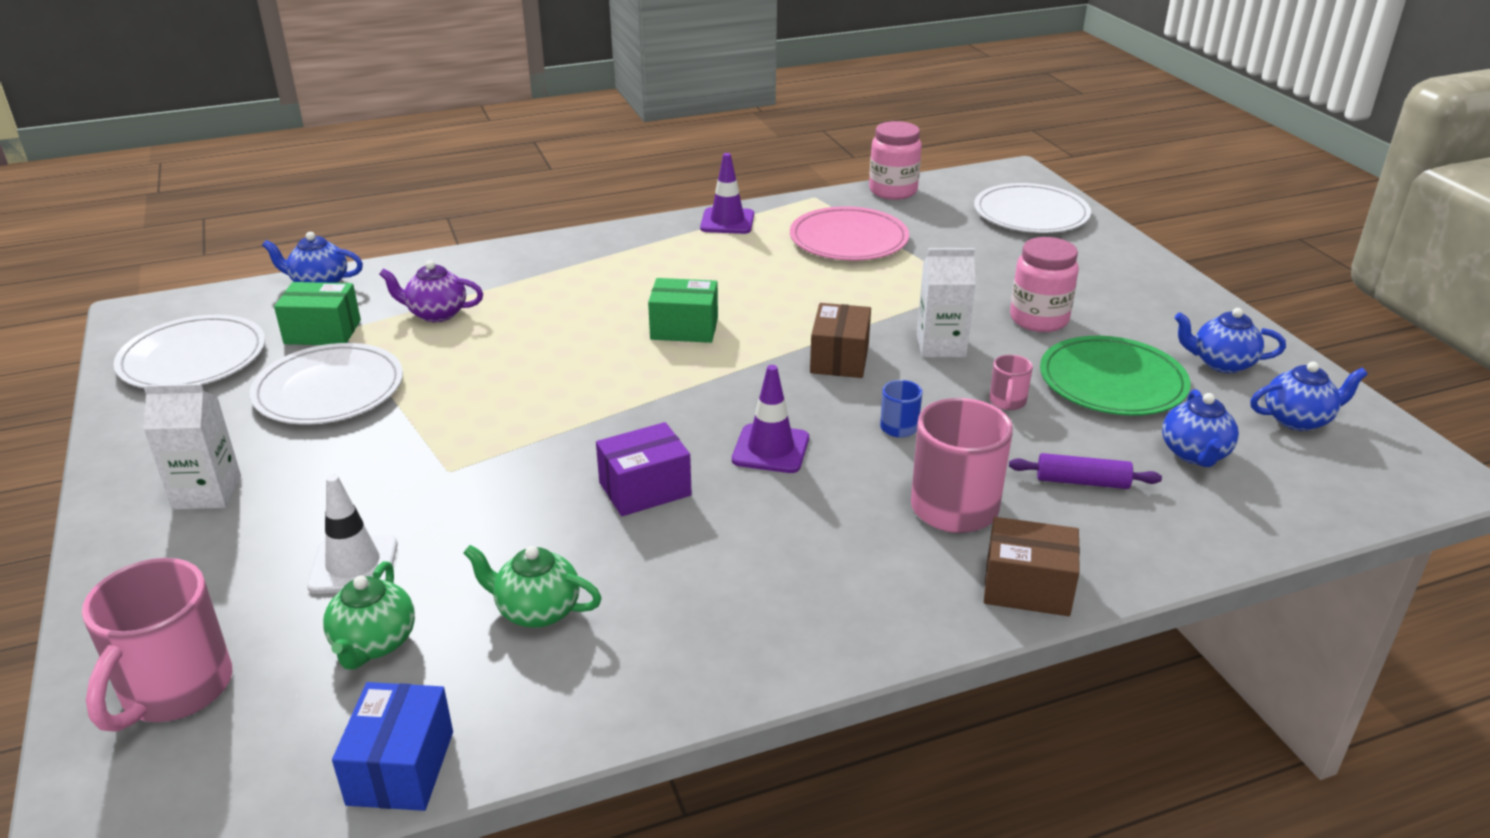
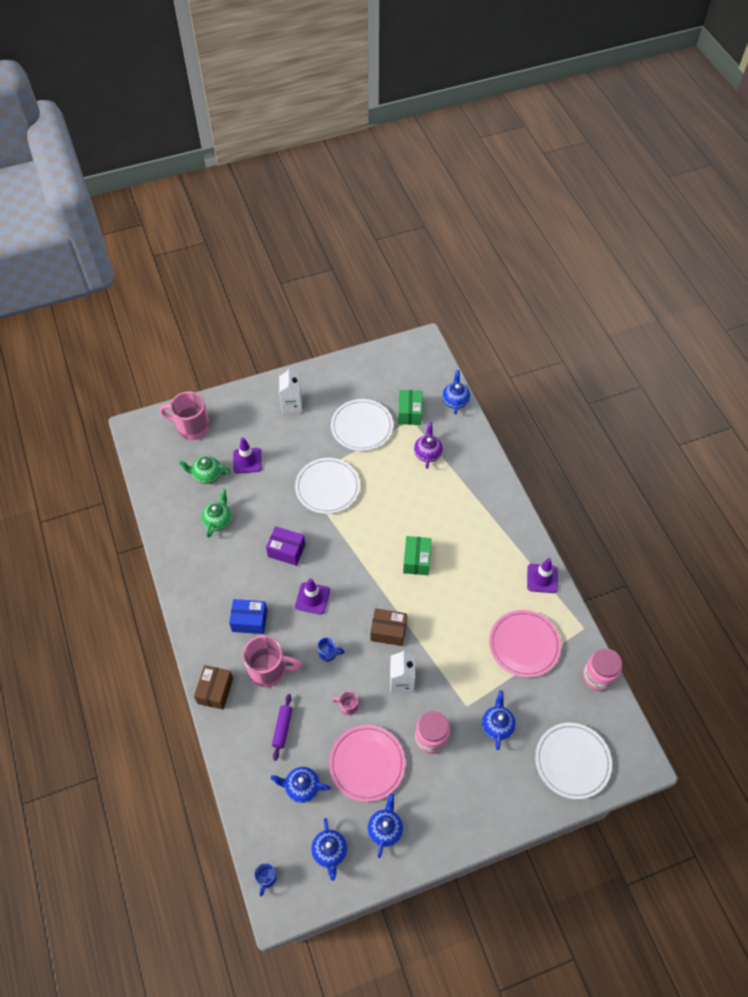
camera: 90 degrees right, 25 degrees up
(193, 358) = (386, 373): white plate -> white plate (327, 487)
(353, 565) = (247, 460): white traffic cone -> purple traffic cone
(400, 767) = (153, 493): blue box -> blue box (249, 621)
(645, 489) = (286, 550): purple box -> purple box turned 45 degrees counterclockwise
(995, 264) = (497, 725): none -> blue teapot
(1112, 381) = (367, 763): green plate -> pink plate
(1398, 492) = (266, 878): none -> blue mug

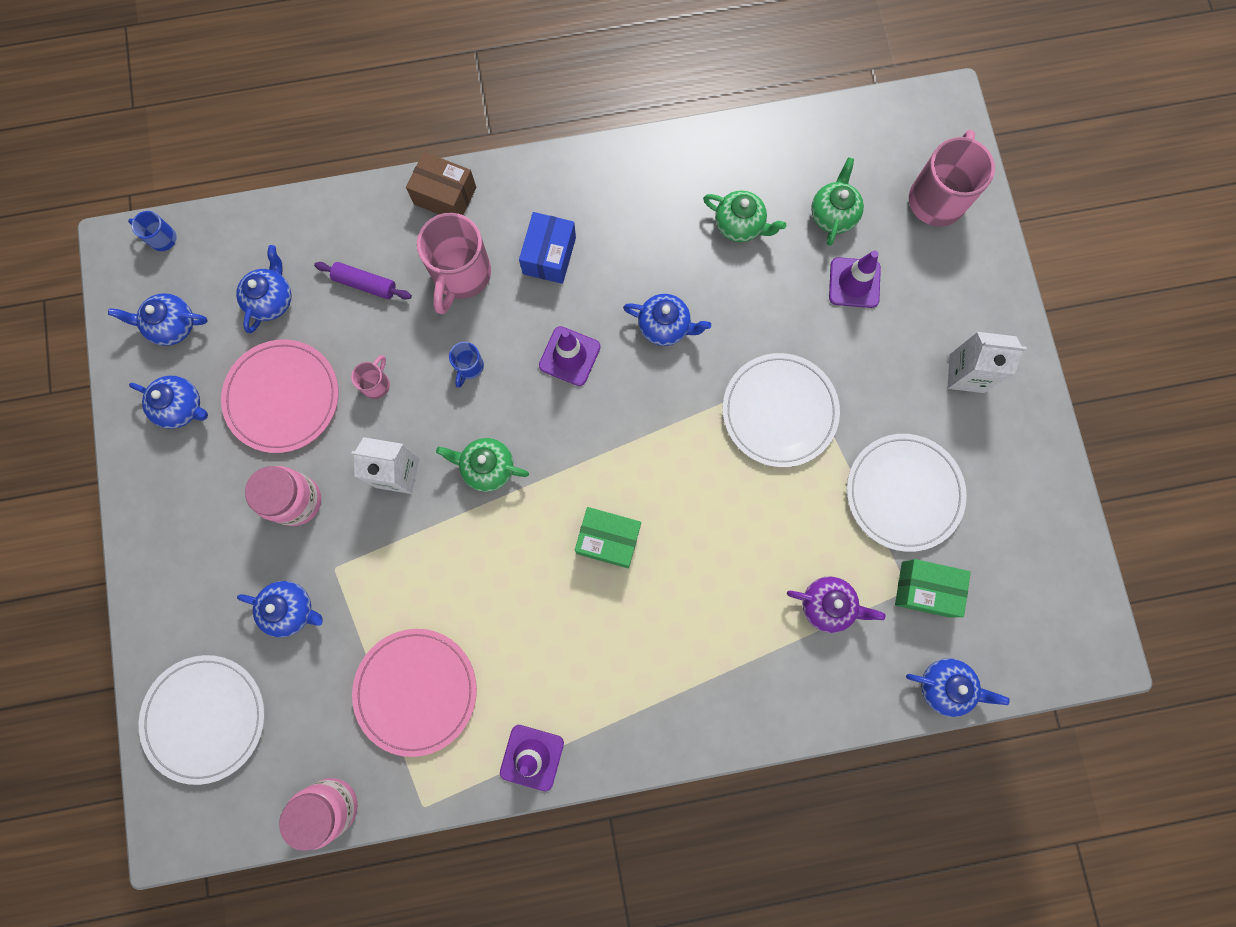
camera: 100 degrees right, 20 degrees up
(286, 550) = (664, 326): purple box -> blue teapot
(388, 631) = (487, 467): brown box -> green teapot

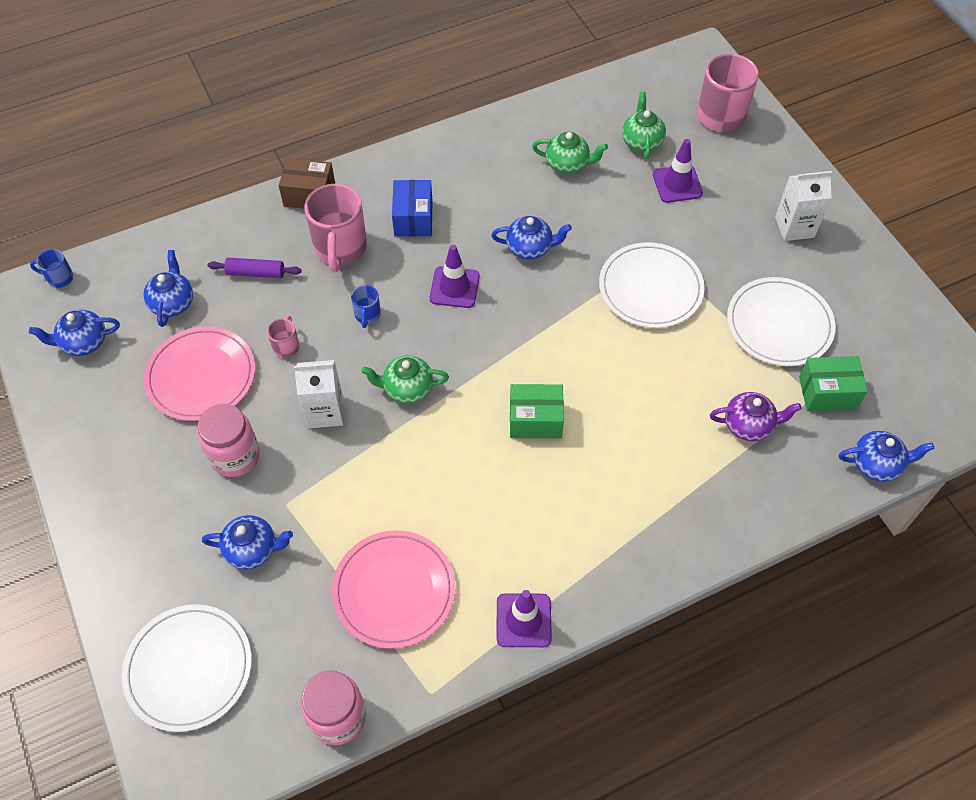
camera: 15 degrees left, 20 degrees down
(182, 407) = (106, 405): blue teapot -> none

